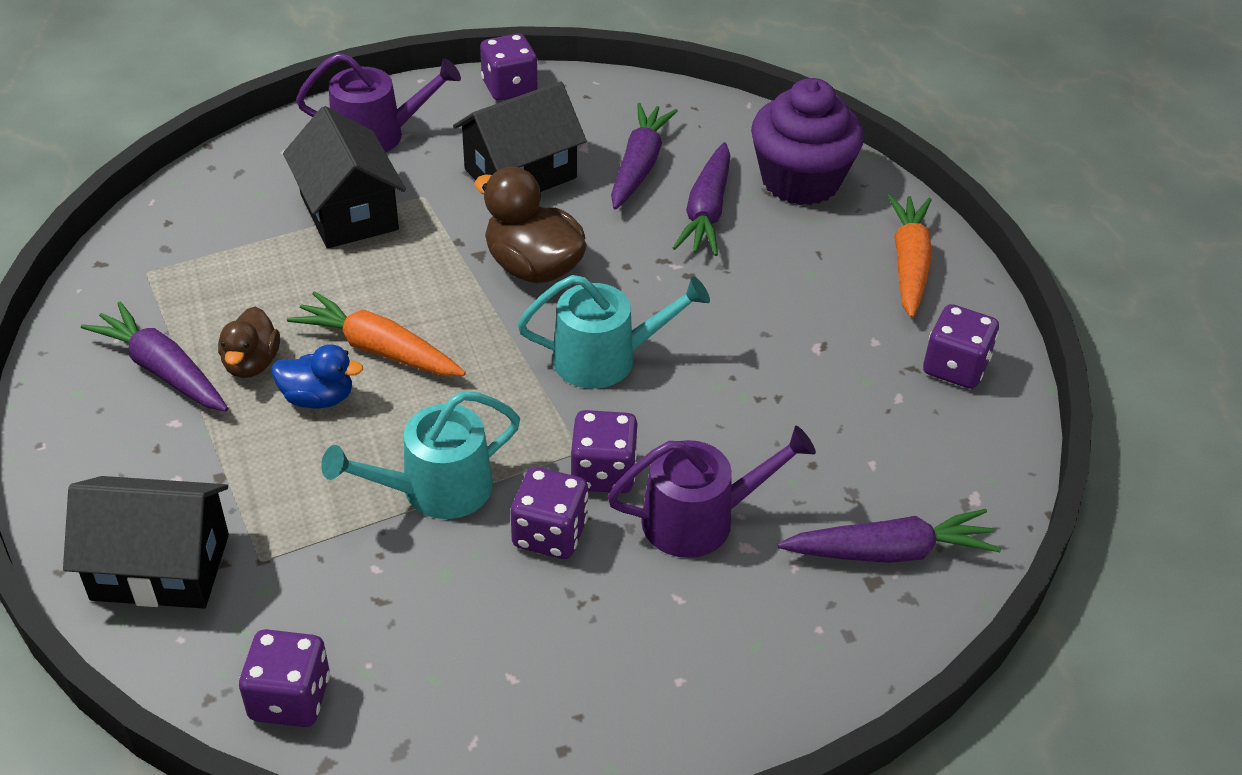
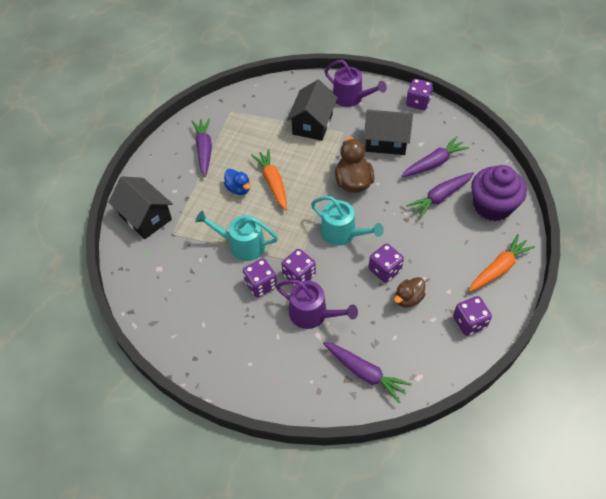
camera: 45 degrees right, 10 degrees up
(251, 363) = (231, 164): brown duck -> brown duck (408, 299)
(290, 698) = (140, 284): purple dice -> purple dice (384, 270)

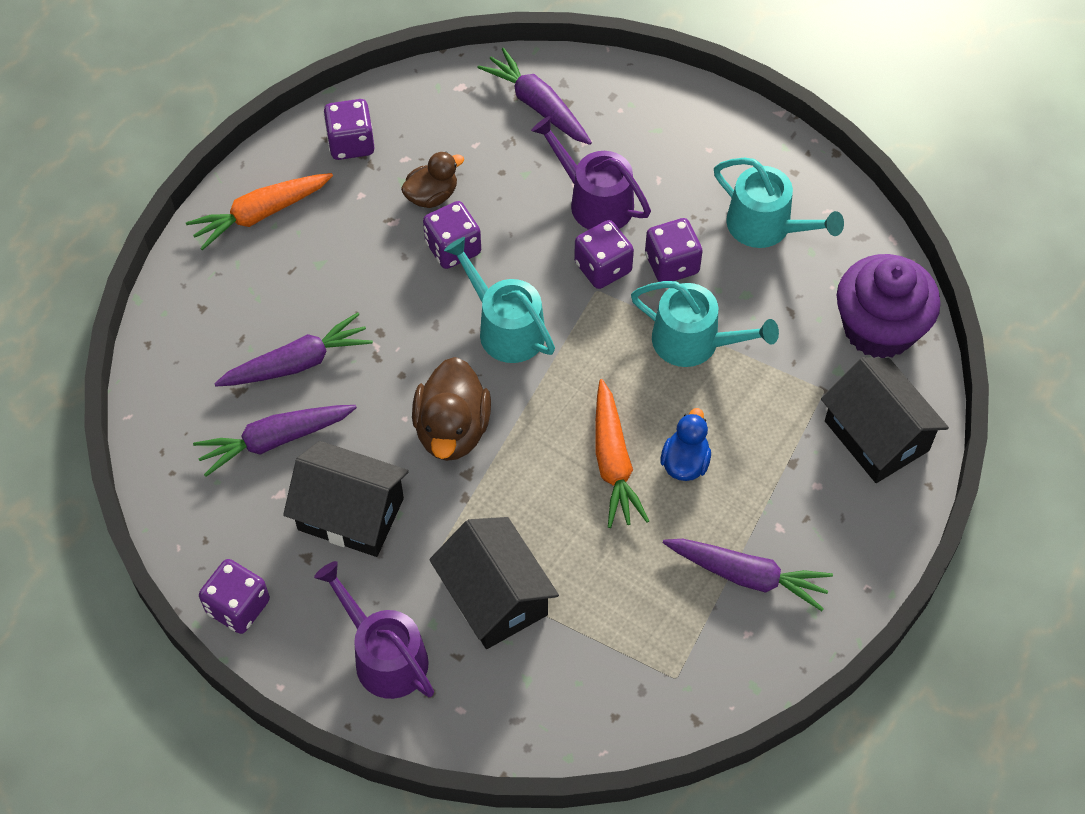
camera: 170 degrees left, 5 degrees up
(204, 150) = (747, 576): purple carrot -> purple carrot turned 75 degrees counterclockwise
(209, 318) = (766, 226): none -> turquoise watering can
(238, 189) = (685, 462): blue duck -> blue duck turned 45 degrees clockwise
(312, 124) = (495, 597): black house -> black house turned 60 degrees counterclockwise
(492, 206) = (210, 326): purple cupcake -> purple cupcake (879, 328)

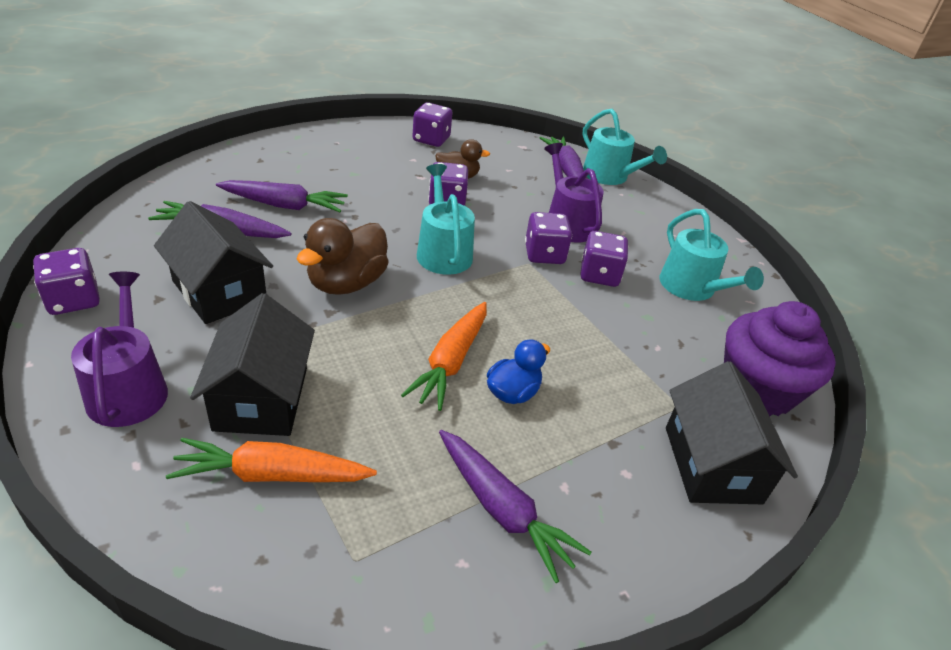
camera: 25 degrees right, 20 degrees down
(260, 214) = (344, 142): orange carrot -> orange carrot (272, 475)
(693, 342) = (582, 323): turquoise watering can -> turquoise watering can (609, 176)

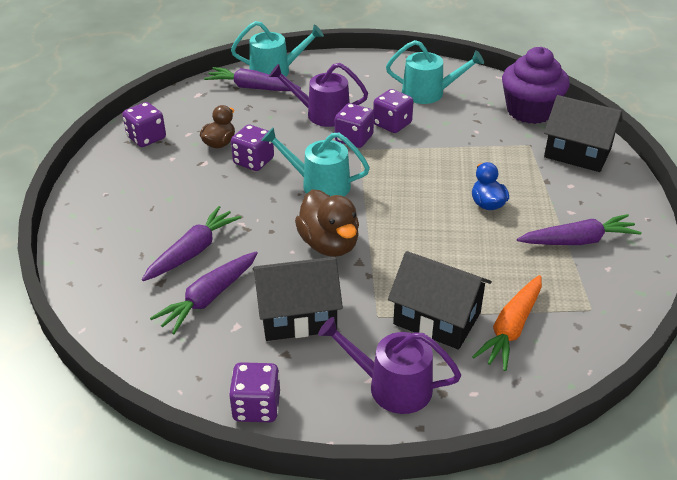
camera: 55 degrees left, 0 degrees up
(451, 362) = (445, 220): orange carrot -> none

